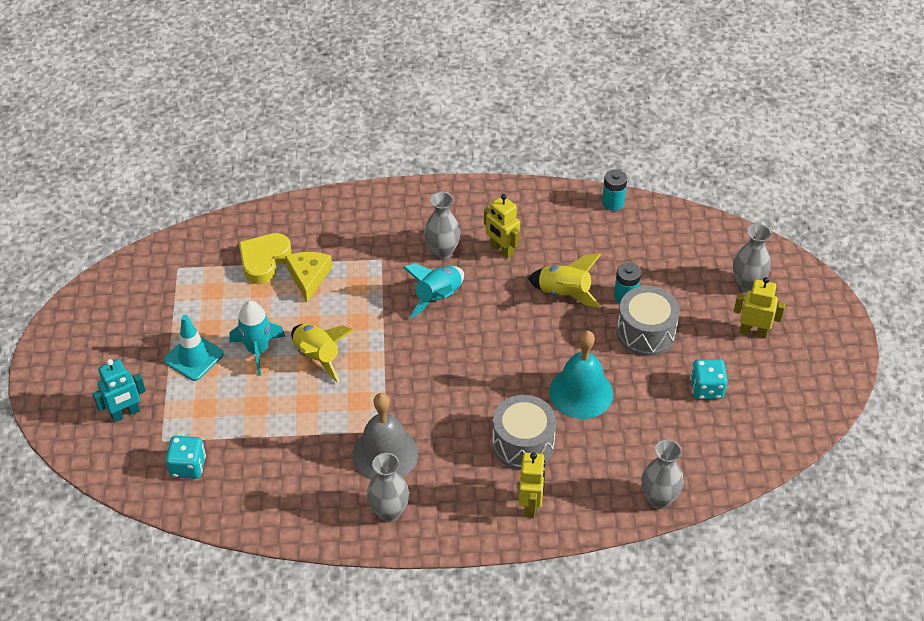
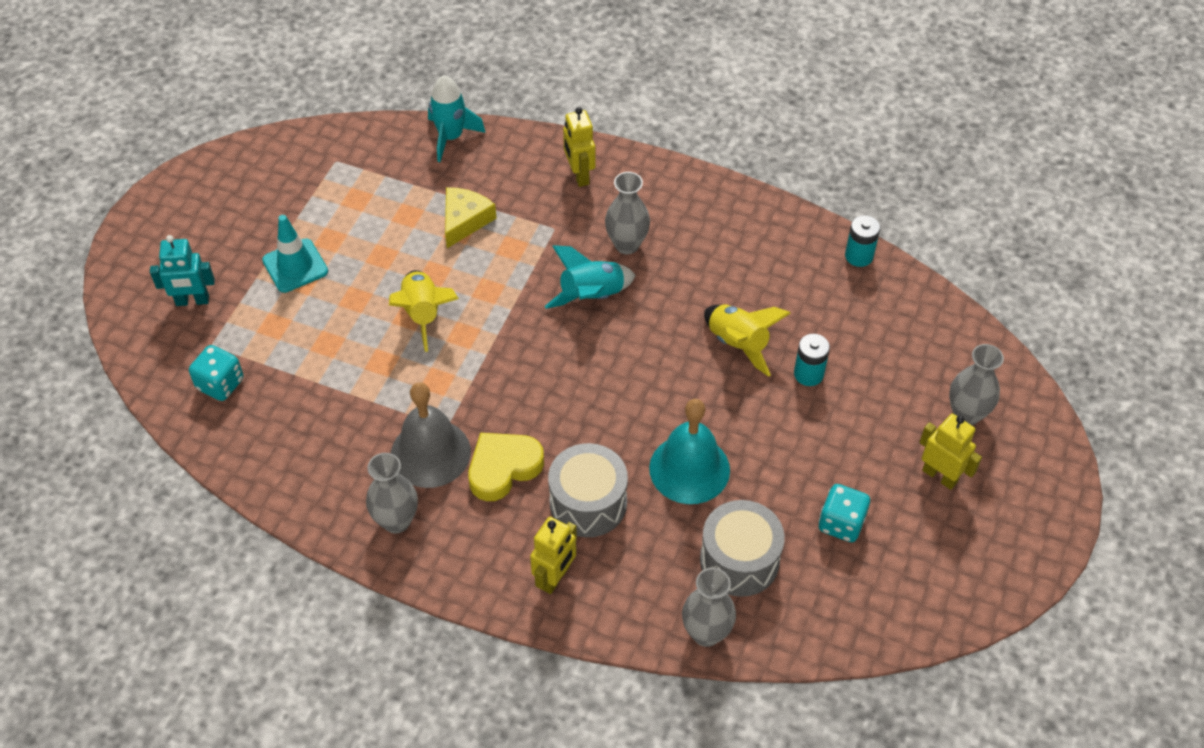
camera: 25 degrees right, 5 degrees up
(258, 350) = (364, 283): turquoise rocket -> turquoise rocket (451, 137)
(264, 261) = (428, 185): yellow heart -> yellow heart (503, 468)
(501, 250) = (695, 266): yellow robot -> yellow robot (579, 175)
(645, 333) = (807, 427): grey drum -> grey drum (739, 560)

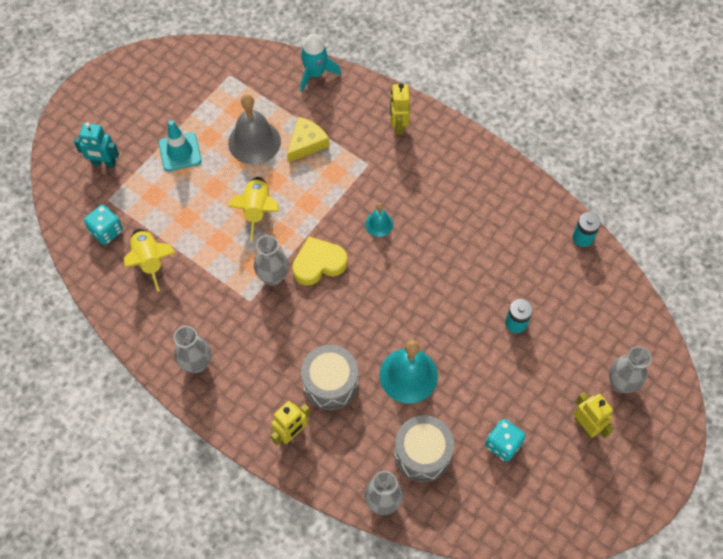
camera: 15 degrees right, 10 degrees up
(430, 453) = (233, 318): grey bell -> grey bell (254, 142)
(503, 468) = (280, 342): yellow heart -> yellow heart (318, 264)
(591, 296) = (379, 224): turquoise rocket -> turquoise bell
(627, 244) = (416, 189): grey vase -> grey vase (273, 277)
(738, 344) = (472, 287): yellow rocket -> yellow rocket (150, 261)

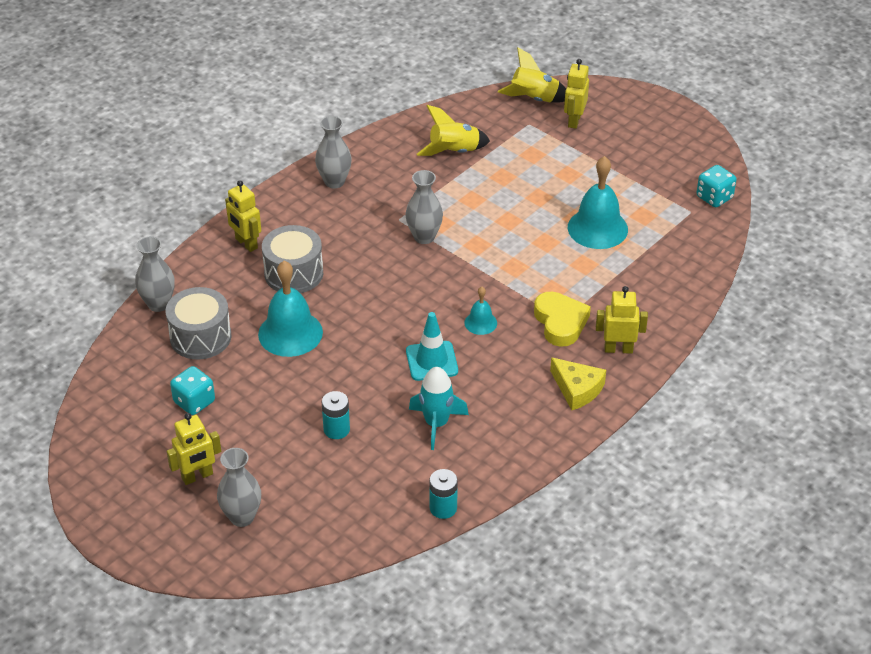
camera: 95 degrees right, 20 degrees down
(104, 163) = (574, 120): turquoise robot -> yellow robot
(106, 231) = (491, 123): turquoise dice -> turquoise dice (714, 197)
(180, 152) = (586, 173): turquoise traffic cone -> turquoise traffic cone (432, 361)
(254, 142) = (597, 228): grey bell -> turquoise bell
(257, 210) = (507, 228): yellow rocket -> yellow rocket (533, 99)
(306, 143) = (594, 269): yellow cheese -> yellow cheese (577, 389)
(315, 74) = (694, 281): turquoise rocket -> turquoise rocket (436, 424)
(318, 264) = (435, 271): yellow heart -> yellow heart (560, 322)

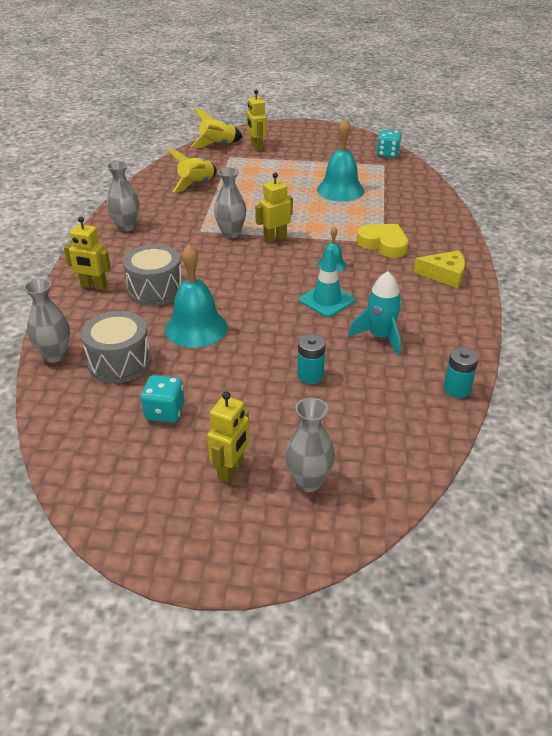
camera: 35 degrees left, 5 degrees down
(618, 349) = (438, 244): yellow robot -> yellow robot (275, 238)

